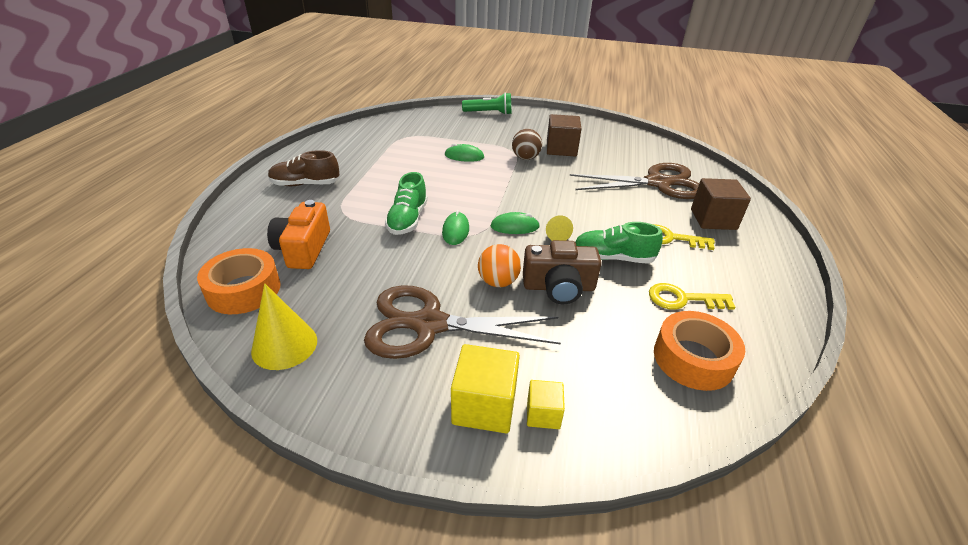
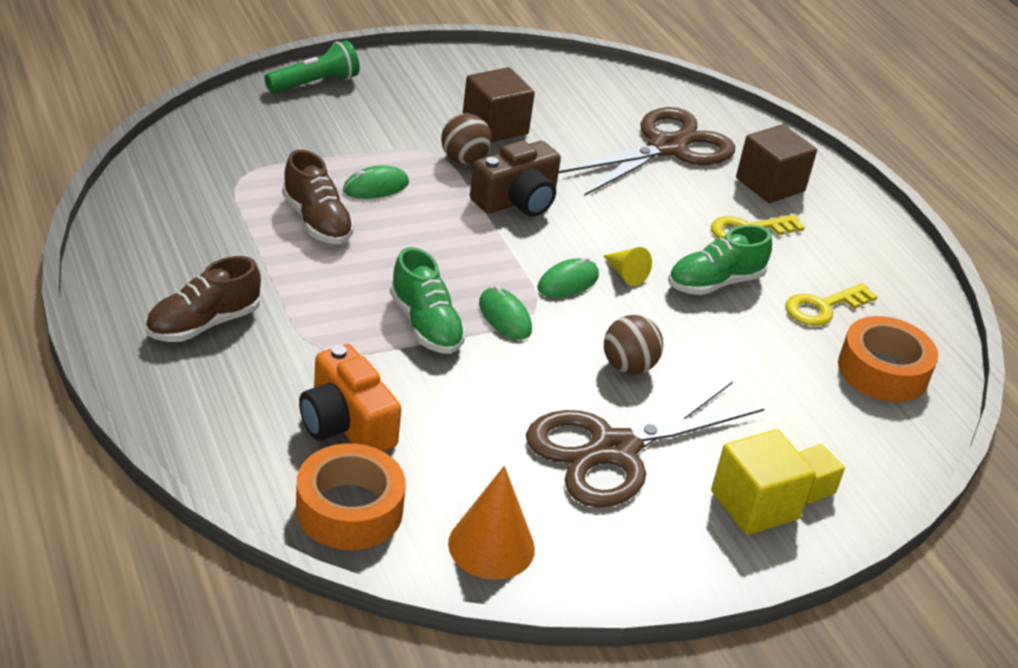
camera: 40 degrees left, 0 degrees up
(284, 345) = (491, 546): yellow cone -> orange cone
(416, 161) = (317, 221): none -> brown shoe
(498, 282) = (628, 367): orange ball -> brown ball
(559, 287) = (696, 345): brown camera -> brown camera (517, 200)

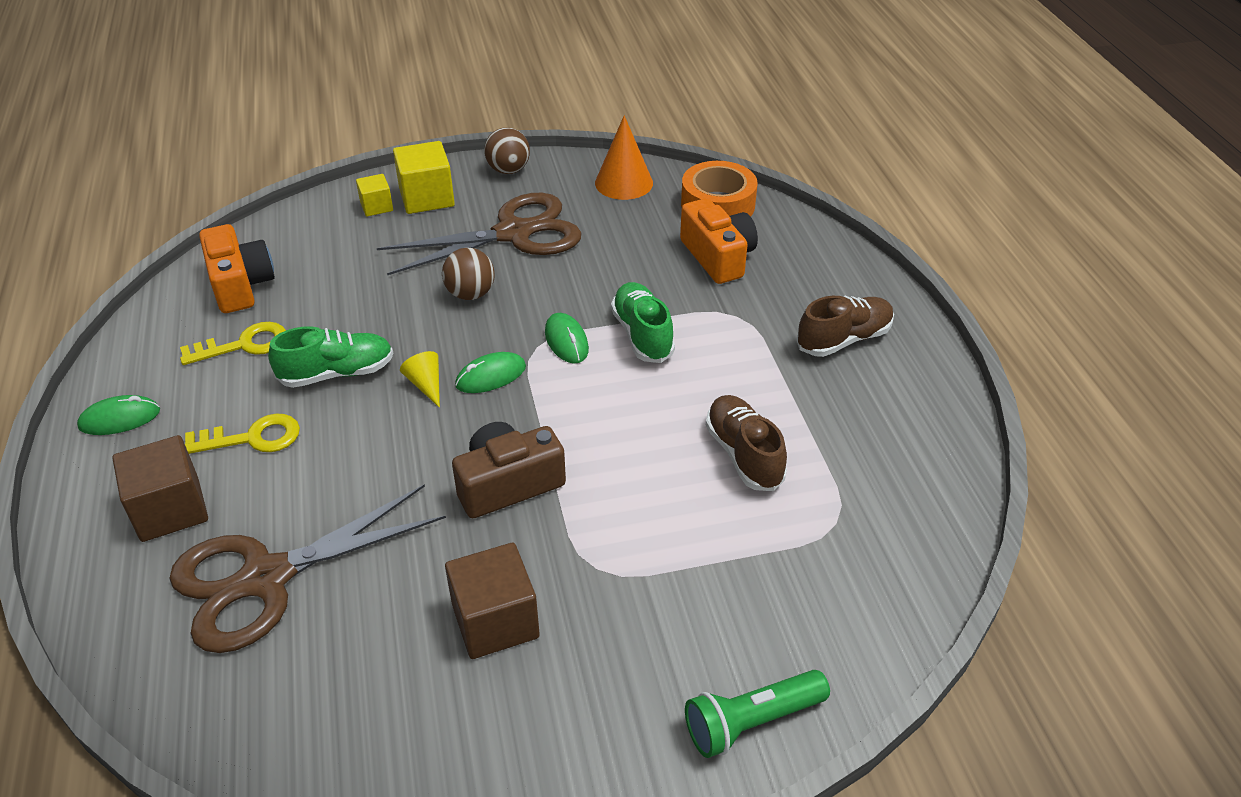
camera: 165 degrees left, 5 degrees up
(375, 187) = (674, 506): green mouse -> green mouse (120, 419)
(464, 160) = (556, 552): brown ball -> brown ball (508, 170)
(882, 371) = (240, 285): orange tape -> orange camera

